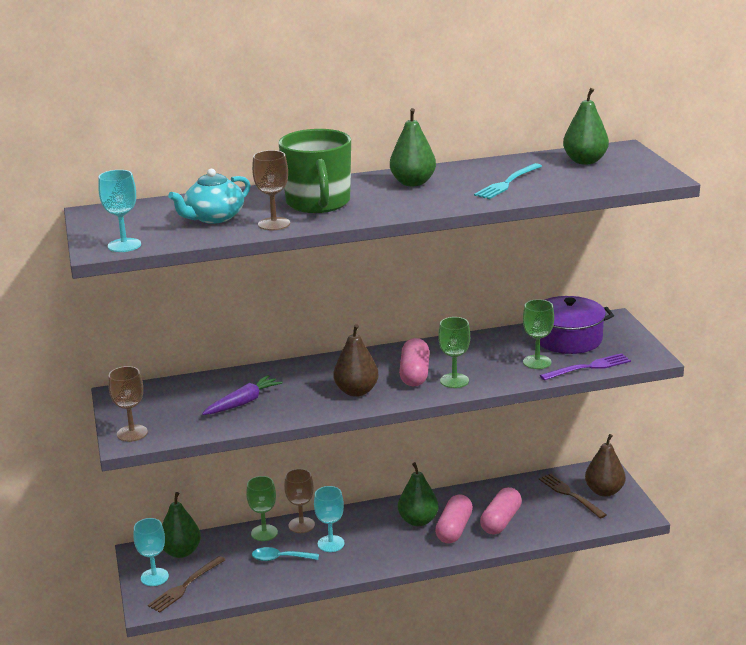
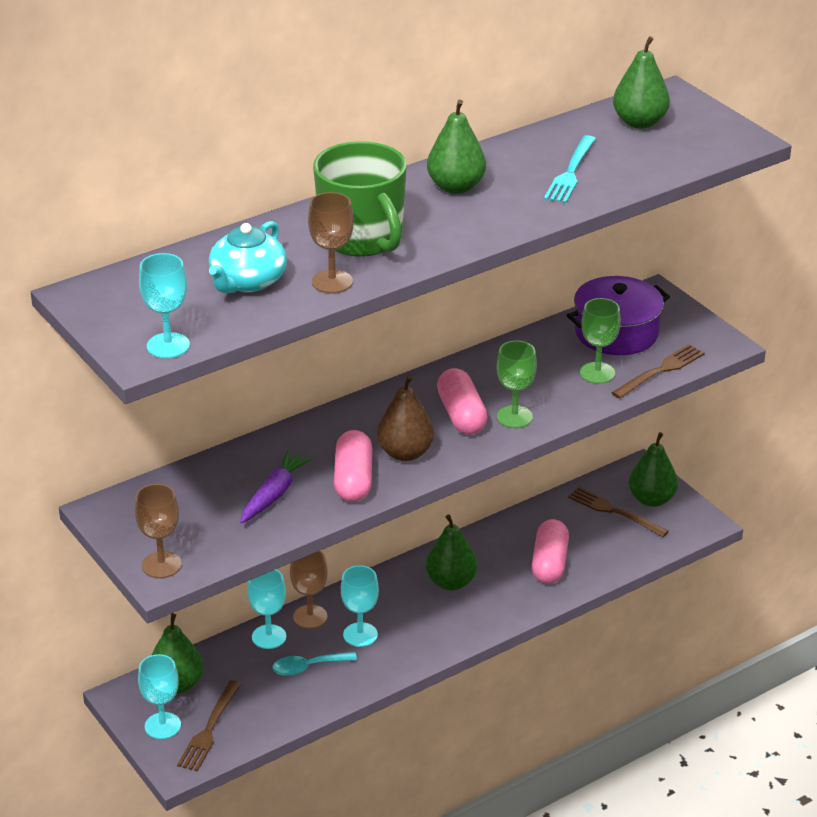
camera: 20 degrees left, 10 degrees up
(264, 533) = (269, 637): green goblet -> turquoise goblet
(454, 529) = (499, 585): pink capsule -> pink capsule (353, 480)
(589, 367) = (661, 370): purple fork -> brown fork
(604, 491) = (651, 499): brown pear -> green pear

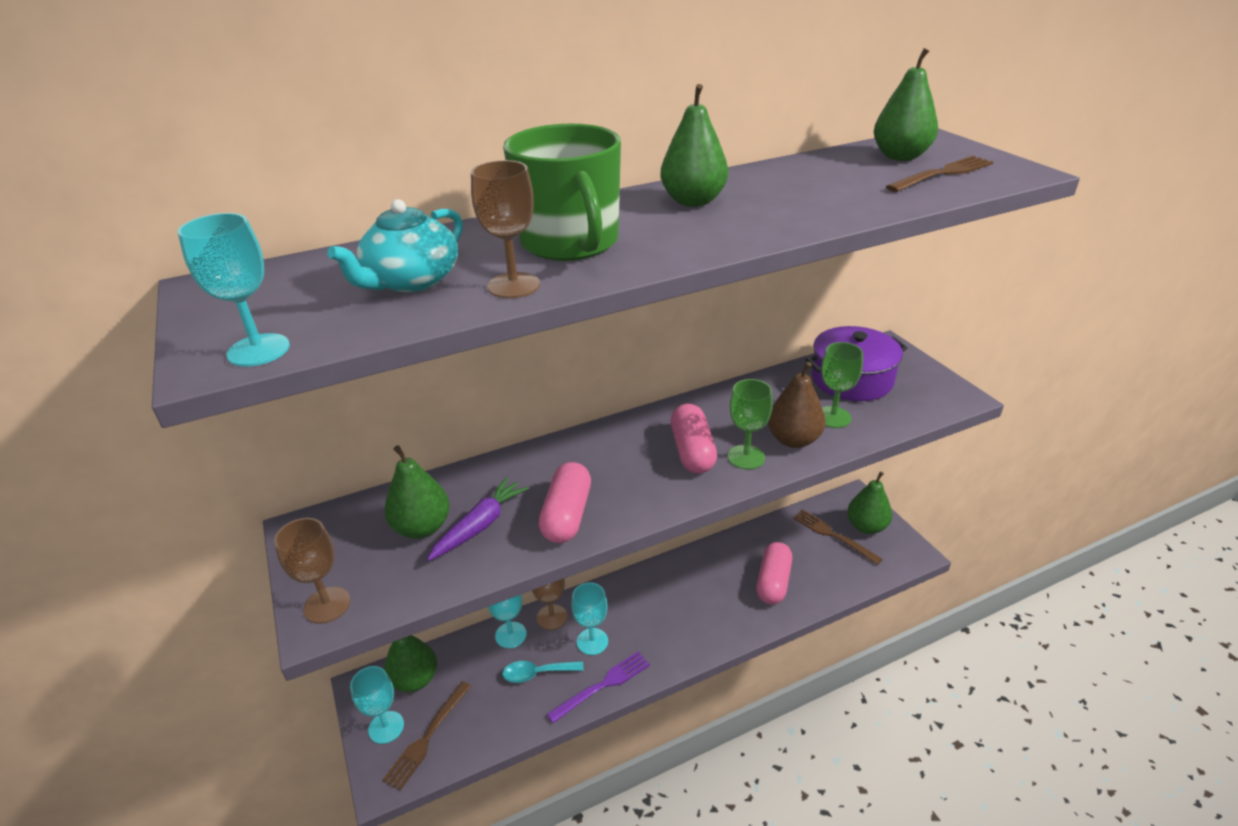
camera: 10 degrees right, 0 degrees up
(380, 670) = (603, 685): none -> purple fork
(405, 453) = (628, 488): brown pear -> brown pear (793, 440)
(451, 582) = (682, 593): green pear -> green pear (422, 527)
(570, 173) = (825, 193): turquoise fork -> none
(661, 370) = (898, 419): brown fork -> brown fork (943, 173)

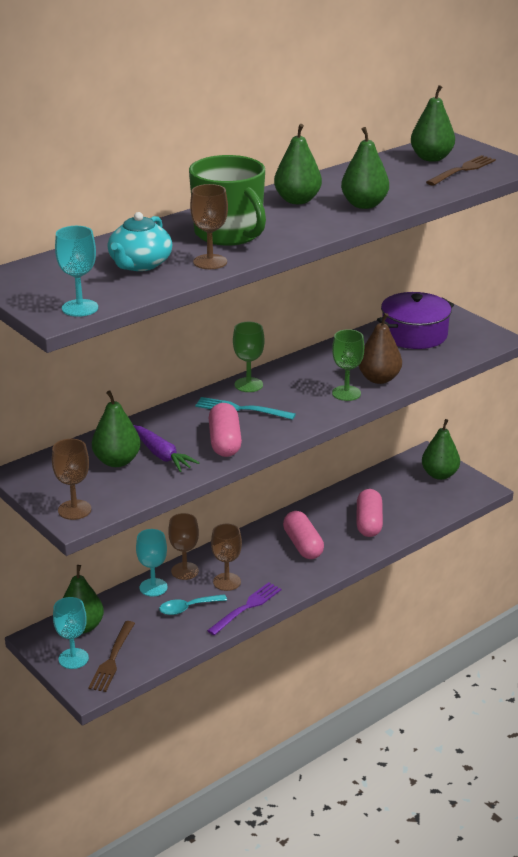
camera: 15 degrees left, 5 degrees down
(480, 525) = (161, 455): purple carrot -> purple carrot turned 120 degrees clockwise
(592, 641) = (227, 582): turquoise goblet -> brown goblet
(606, 465) = (240, 409): none -> turquoise fork
(692, 451) = (304, 394): pink capsule -> pink capsule (303, 545)
(786, 213) = (364, 205): none -> green pear
(832, 535) = (412, 484): brown fork -> none
(833, 417) = (405, 361): green goblet -> green goblet (248, 385)

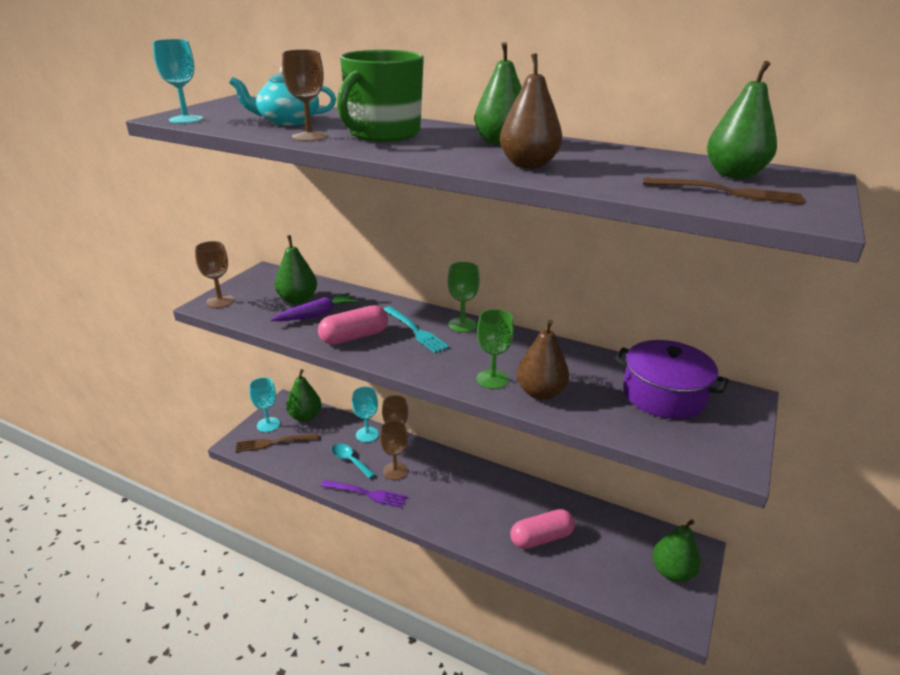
camera: 65 degrees right, 0 degrees up
(161, 455) = (317, 315): purple carrot -> purple carrot turned 150 degrees counterclockwise
(240, 409) = (416, 331): turquoise fork -> turquoise fork turned 150 degrees clockwise
(303, 545) = (474, 501): pink capsule -> none
(364, 205) = (528, 165): green pear -> brown pear

